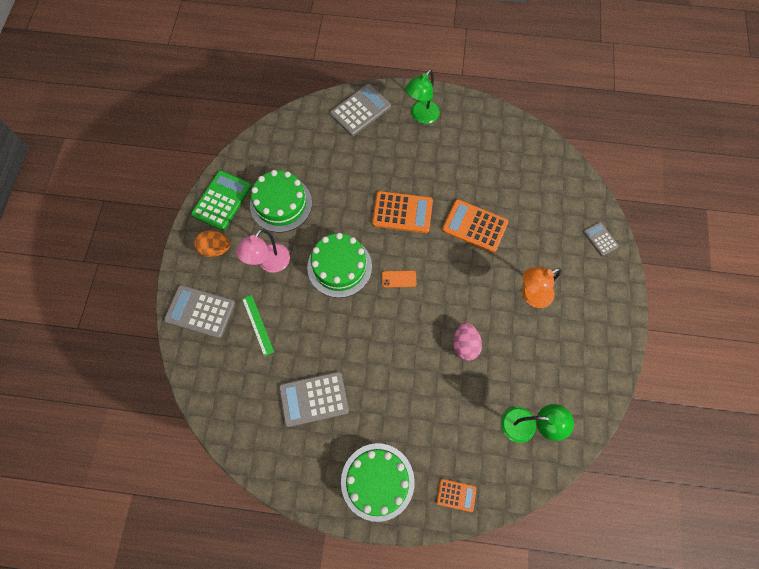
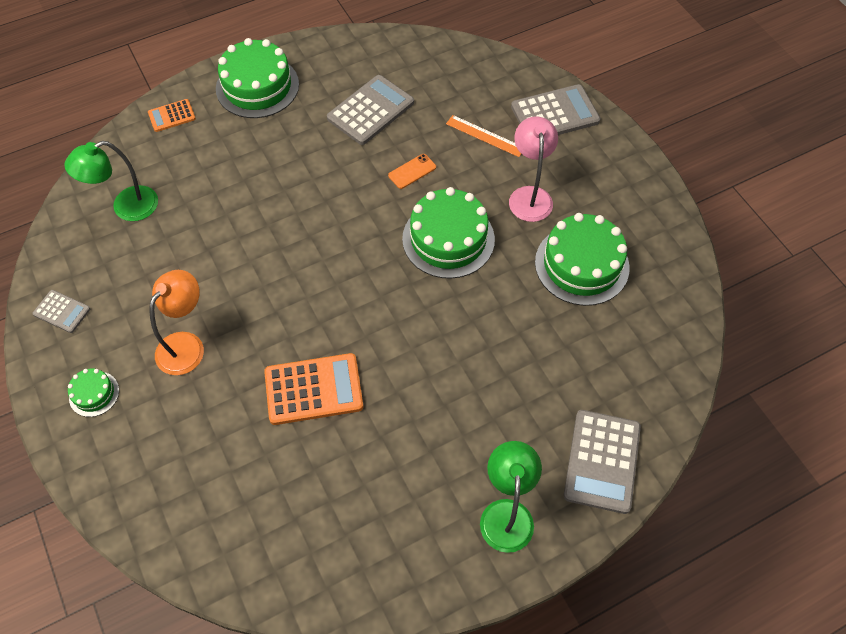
camera: 145 degrees right, 10 degrees down
(215, 249) = (603, 175): orange egg -> none
(222, 200) = (652, 226): green calculator -> none
(257, 325) = (485, 136): green ruler -> orange ruler
(399, 279) = (367, 267): orange phone -> orange phone (412, 171)
(402, 212) = (423, 348): orange calculator -> none
(465, 345) = (240, 244): pink egg -> none
(597, 298) = (94, 394): none -> green cake
(600, 239) = (120, 482): grey calculator -> grey calculator (62, 311)

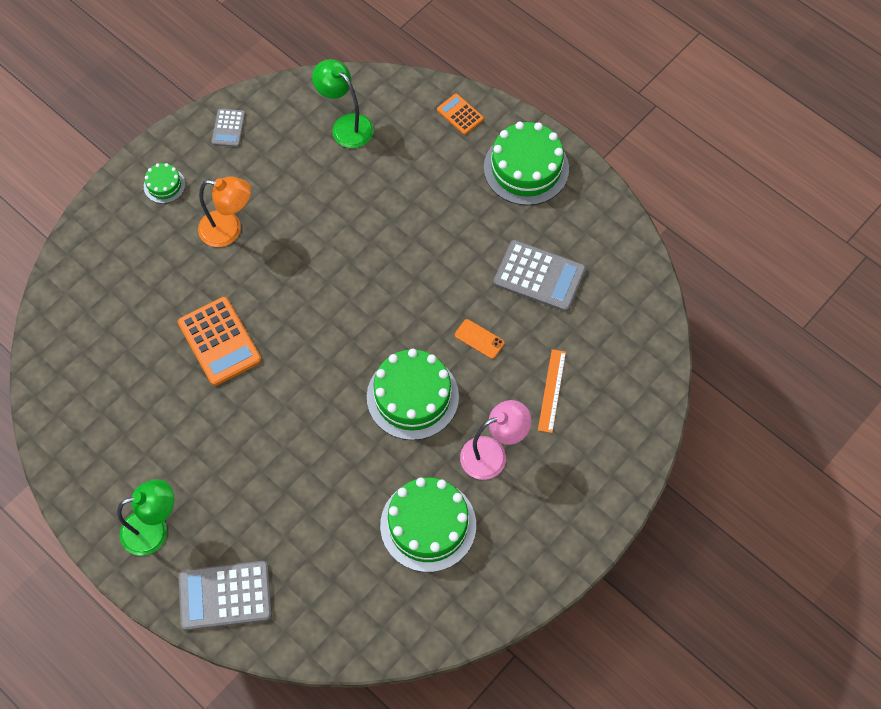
camera: 70 degrees right, 5 degrees up
(555, 114) = (610, 449): grey calculator -> none

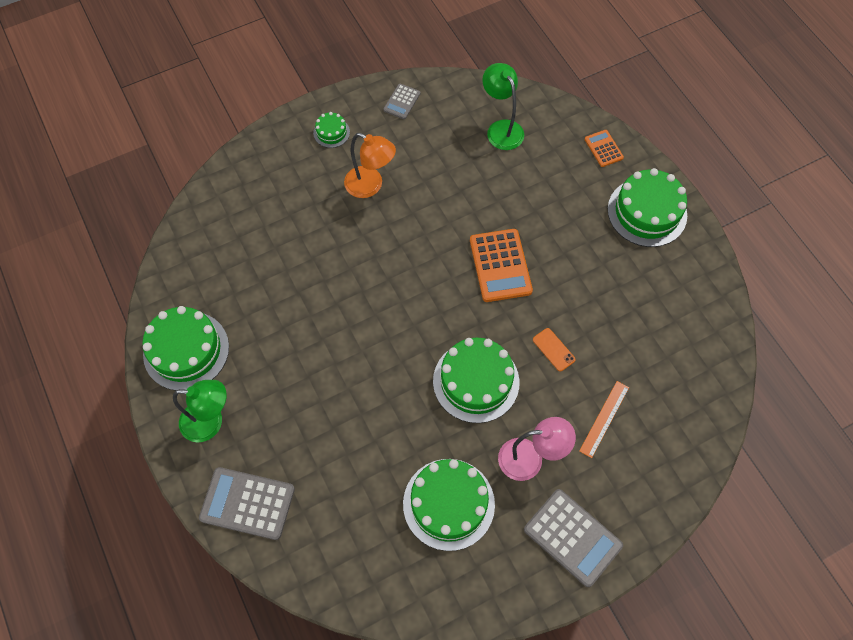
camera: 20 degrees right, 0 degrees up
(98, 466) = (186, 350): none -> green cake
(219, 341) = (327, 277): orange calculator -> orange calculator (500, 265)
(539, 276) = (627, 311): grey calculator -> grey calculator (572, 537)

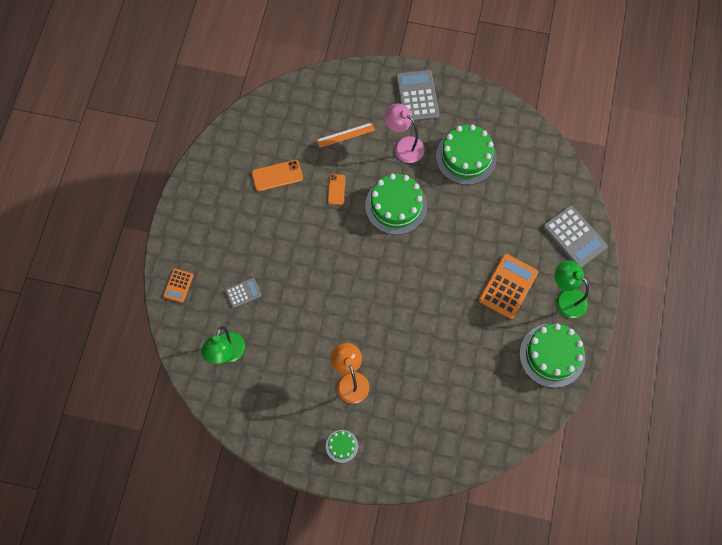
camera: 140 degrees left, 5 degrees up
(402, 102) = (272, 432): grey calculator -> grey calculator (243, 293)
(500, 265) = (319, 260): orange calculator -> orange calculator (508, 286)
(626, 316) = (277, 176): none -> orange phone
(647, 212) = (199, 224): green cake -> none

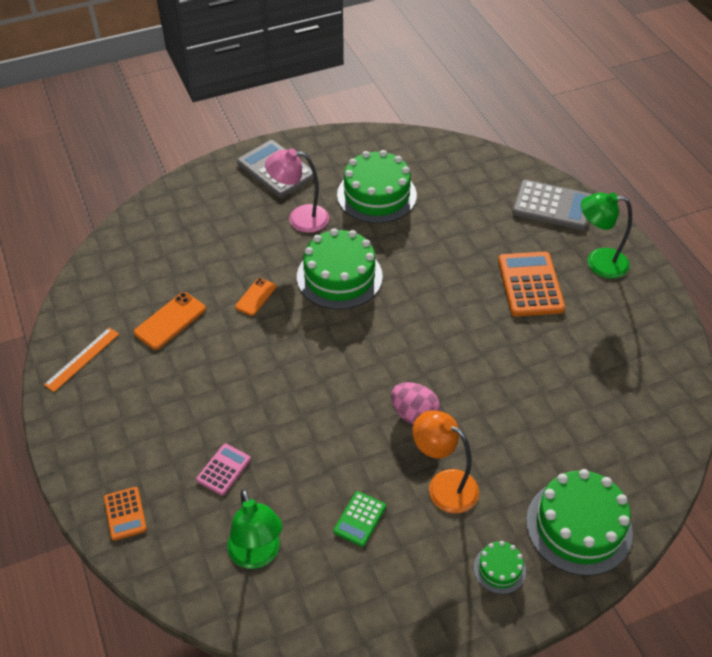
camera: 35 degrees left, 20 degrees down
(243, 293) = (224, 469): grey calculator -> pink calculator
(292, 369) = (359, 519): none -> green calculator
(336, 189) = (256, 297): orange phone -> orange phone turned 60 degrees clockwise
(345, 135) = (223, 241): orange ruler -> orange ruler (82, 359)
(368, 328) = (414, 415): none -> pink egg
(552, 355) = (638, 321): green cake -> green cake (578, 526)

